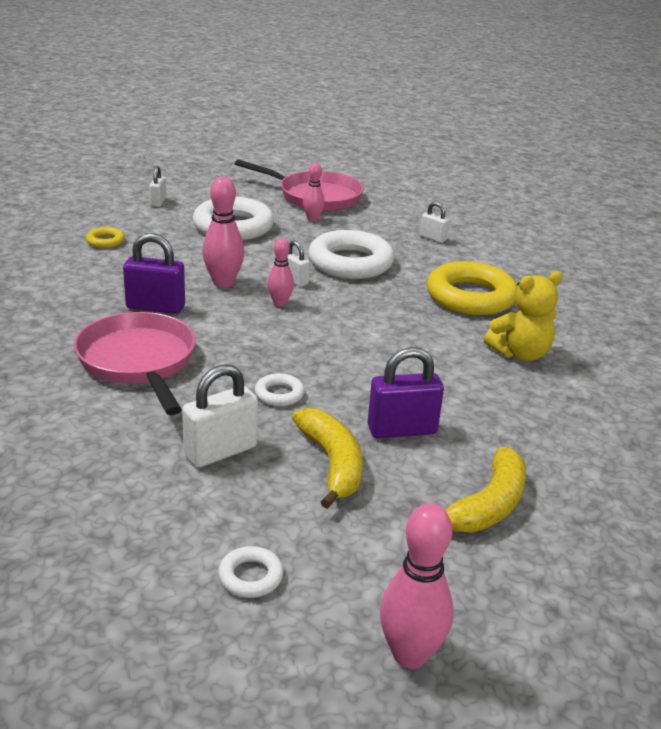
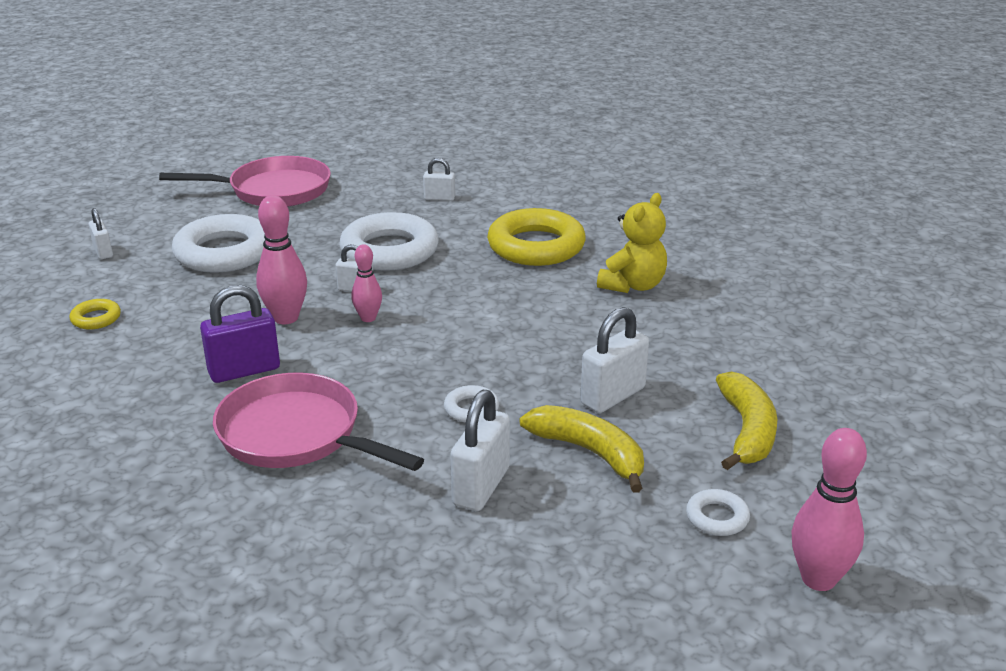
camera: 30 degrees left, 0 degrees up
(250, 576) = (634, 583): white ring -> white ring (717, 517)
(312, 219) = (299, 216): pink bowling pin -> none
(402, 430) = (613, 396): purple padlock -> white padlock

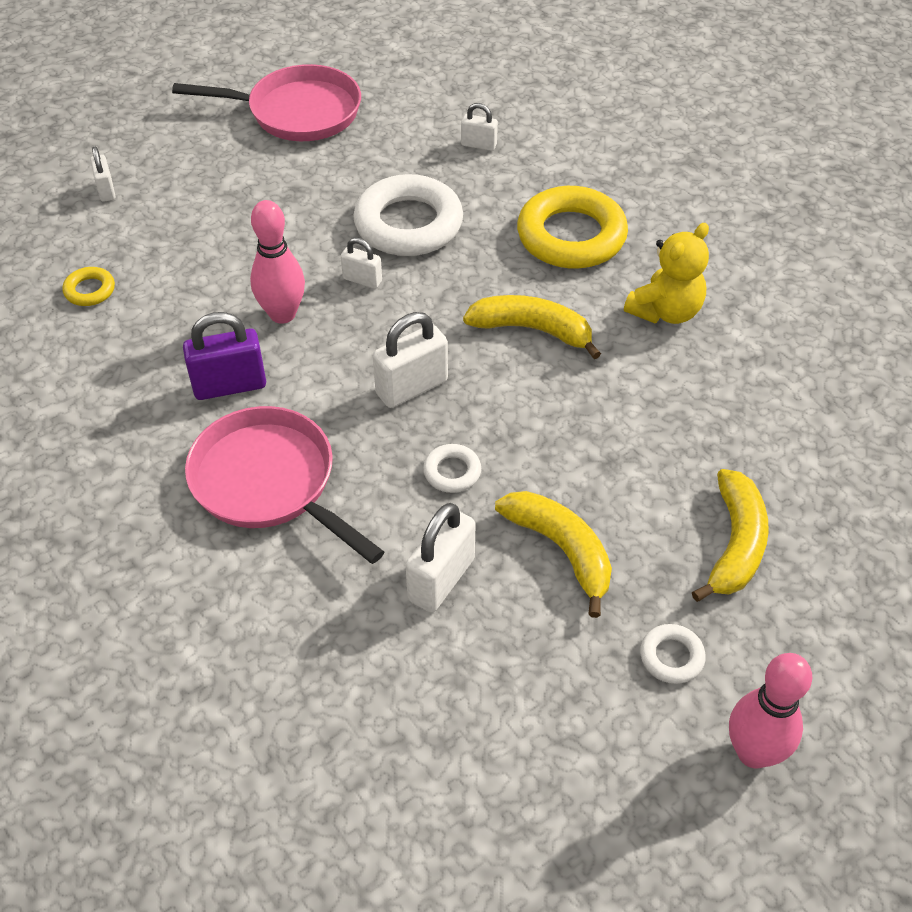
camera: 10 degrees right, 20 degrees up
(224, 253) = (231, 206): white ring -> none
(368, 318) = (368, 325): pink bowling pin -> none
(519, 307) = (532, 330): none -> yellow banana
(613, 396) = (604, 474): white padlock -> white padlock (412, 387)

